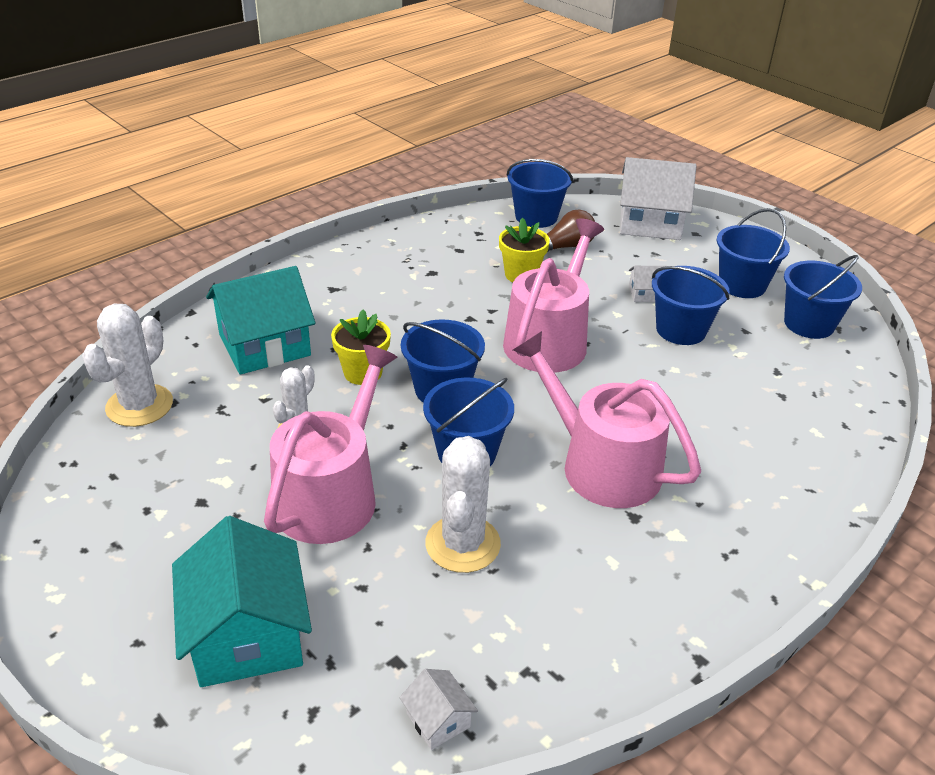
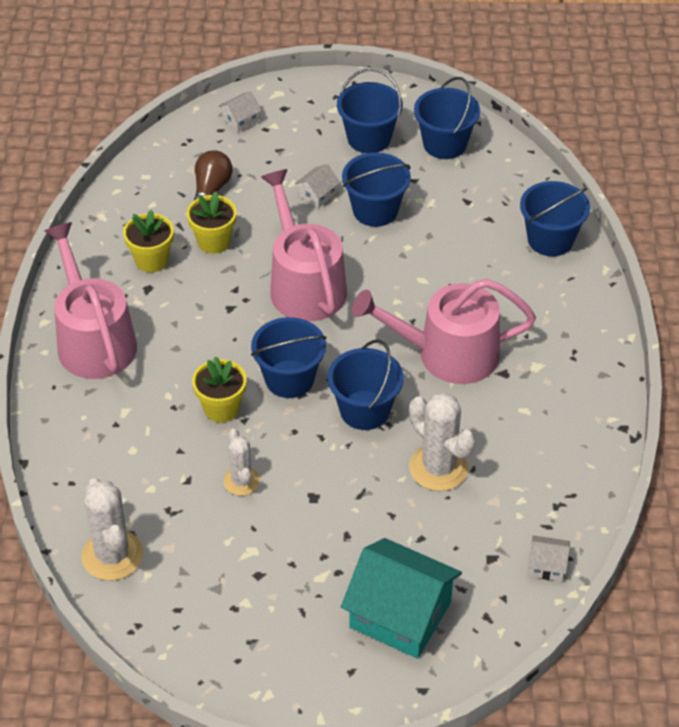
camera: 45 degrees left, 10 degrees up
(265, 345) = (123, 443): turquoise house -> none
(331, 494) = (326, 503): pink watering can -> pink watering can (93, 340)
(460, 259) = (151, 260): none -> yellow flower pot
(536, 217) = (151, 175): blue bucket -> blue bucket (550, 240)
(650, 223) = (240, 120): white house -> white house, size x0.44

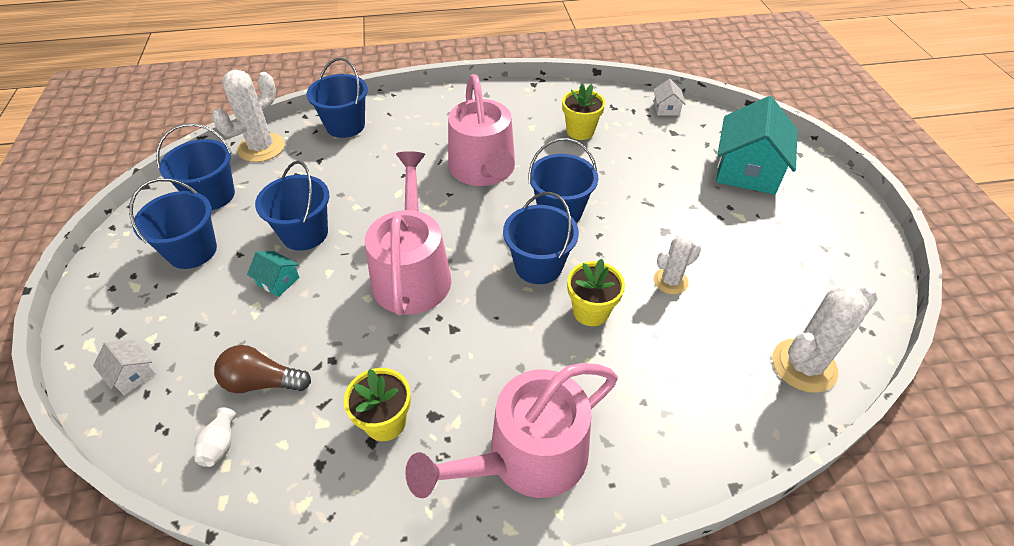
camera: 100 degrees left, 0 degrees up
(163, 172) = (220, 445): none -> white vase
(213, 241) = (351, 362): yellow flower pot -> yellow flower pot (580, 131)
(304, 284) = (412, 273): pink watering can -> pink watering can turned 120 degrees clockwise
(317, 195) = (278, 281): white house -> turquoise house
(438, 468) = (604, 164): white cactus -> white cactus (261, 148)

